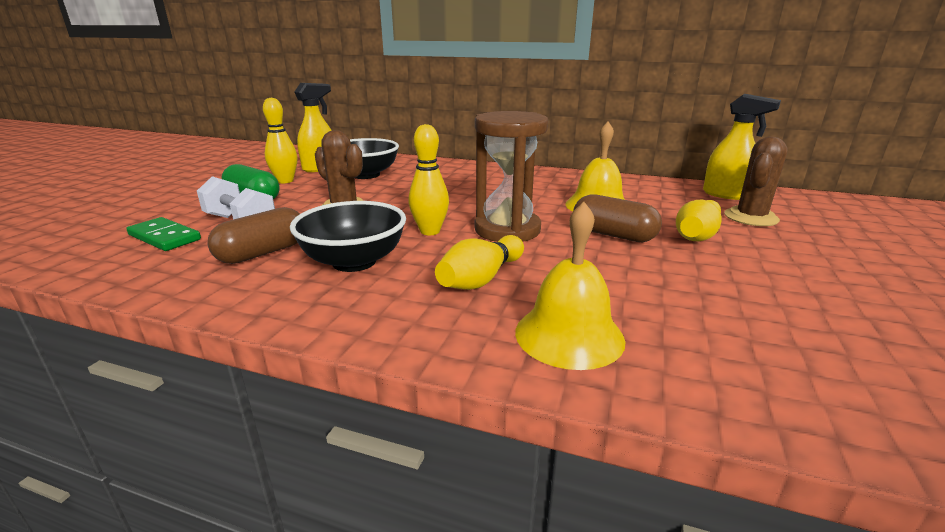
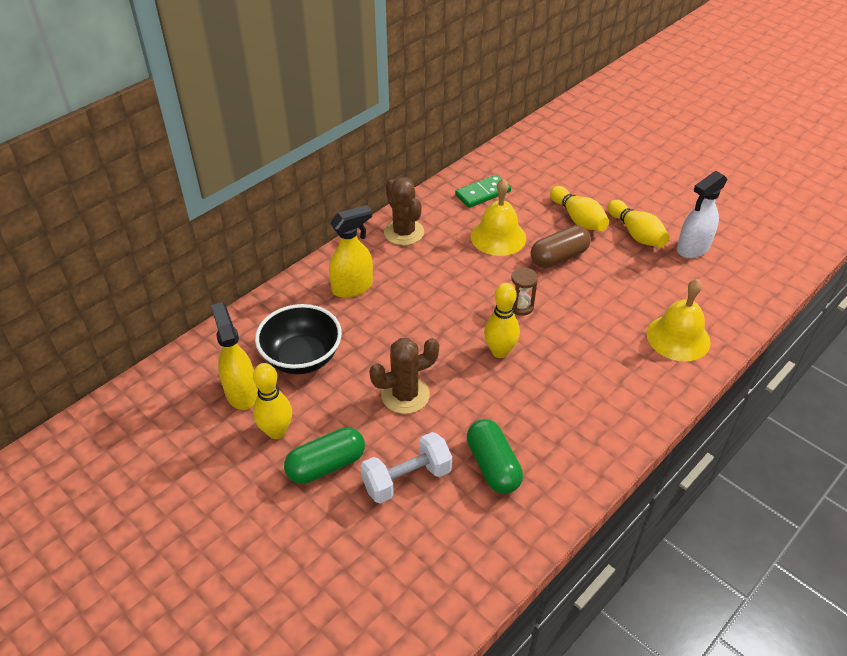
camera: 65 degrees left, 20 degrees up
(164, 237) = (415, 540): green domino -> green domino (483, 193)
(263, 253) = (493, 466): brown capsule -> green capsule
(354, 261) = (538, 410): black bowl -> none
(481, 279) = (597, 349): yellow bowling pin -> yellow bowling pin (636, 234)
(507, 230) = (521, 306): brown hourglass -> brown hourglass, size x0.46
(726, 195) = (515, 160): yellow spray bottle -> yellow spray bottle (353, 287)
(751, 217) = (563, 178): brown cactus -> brown cactus (404, 232)
(793, 319) = (692, 248): none -> white spray bottle

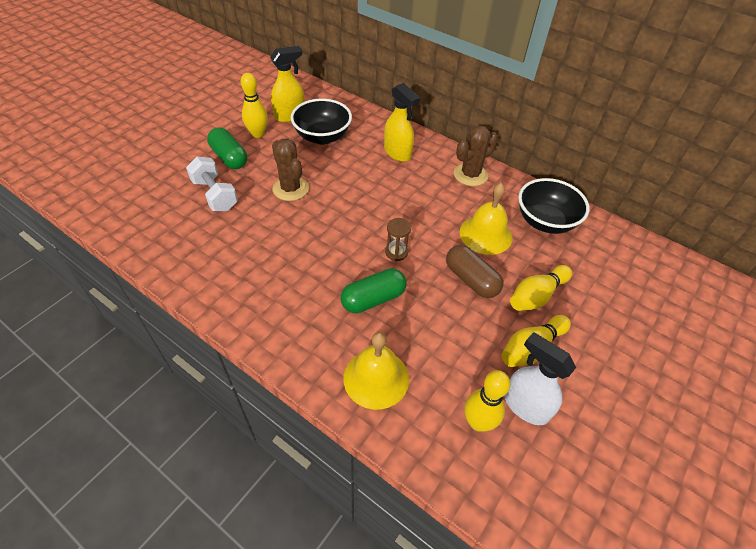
camera: 80 degrees right, 5 degrees up
(483, 193) = (545, 221): green domino -> black bowl
(493, 466) = (223, 239): green capsule -> green capsule (373, 299)
(500, 351) = (340, 240): yellow bowling pin -> yellow bowling pin (478, 422)

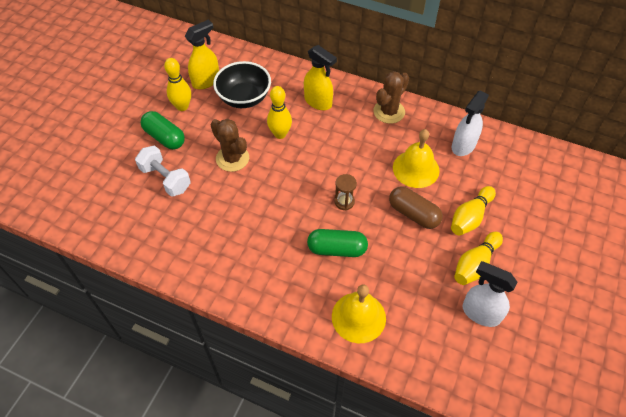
camera: 10 degrees left, 5 degrees up
(373, 299) = (337, 249): green capsule -> green capsule turned 45 degrees clockwise
(478, 422) = (447, 334): yellow bowling pin -> yellow bowling pin (280, 134)
(545, 221) = (463, 146): black bowl -> white spray bottle

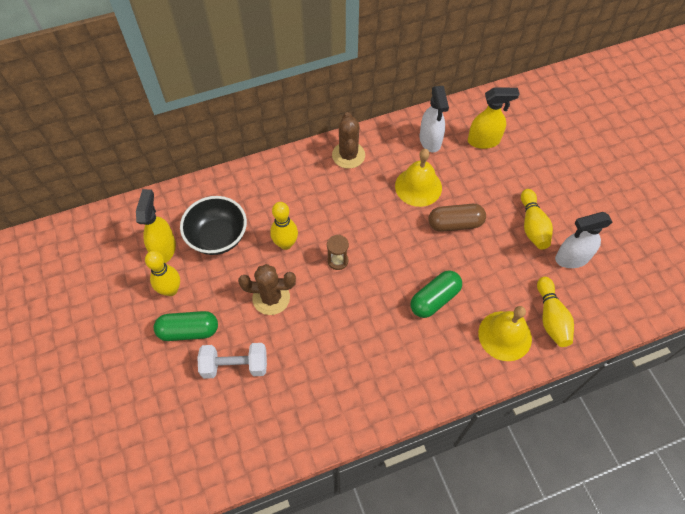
camera: 45 degrees left, 5 degrees up
(318, 102) = (284, 190): yellow spray bottle -> yellow spray bottle (484, 141)
(344, 202) = (398, 257): brown hourglass -> brown hourglass (337, 261)
(470, 217) = (493, 193): yellow bowling pin -> yellow bowling pin (551, 318)

